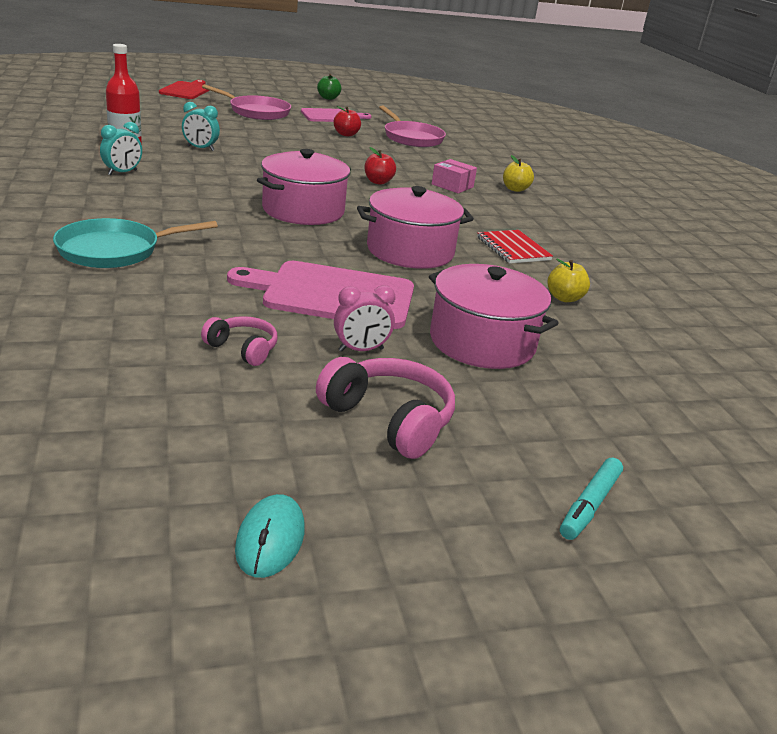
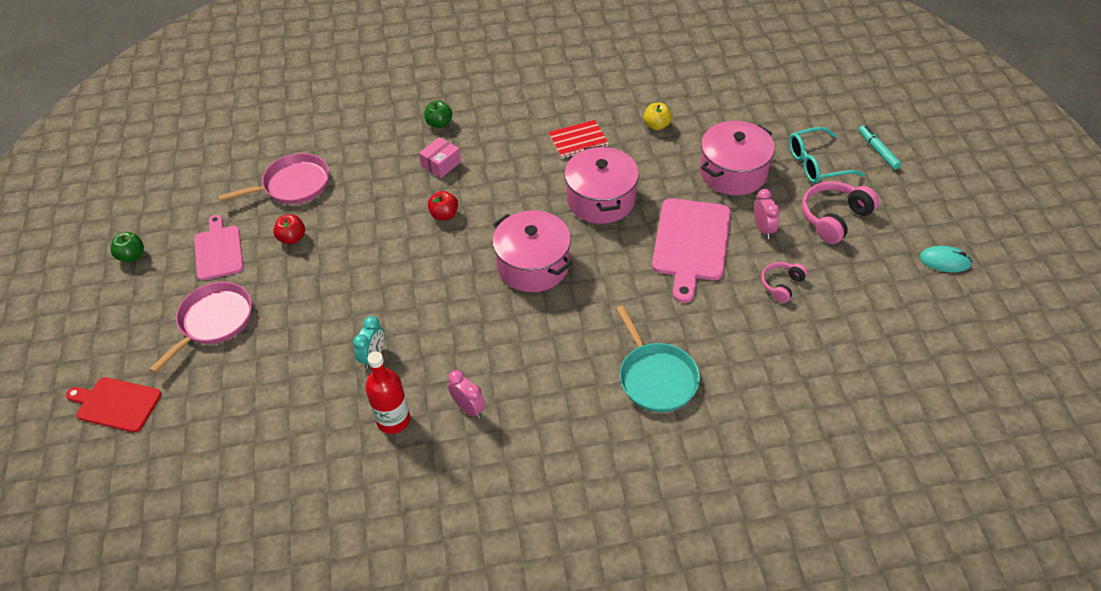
camera: 80 degrees left, 20 degrees up
(122, 172) = (469, 408): turquoise clock -> pink clock
(515, 189) = (439, 123): yellow apple -> green apple
(525, 422) = (816, 164): none -> turquoise glasses
(589, 505) = (878, 151): turquoise marker -> turquoise marker turned 150 degrees counterclockwise

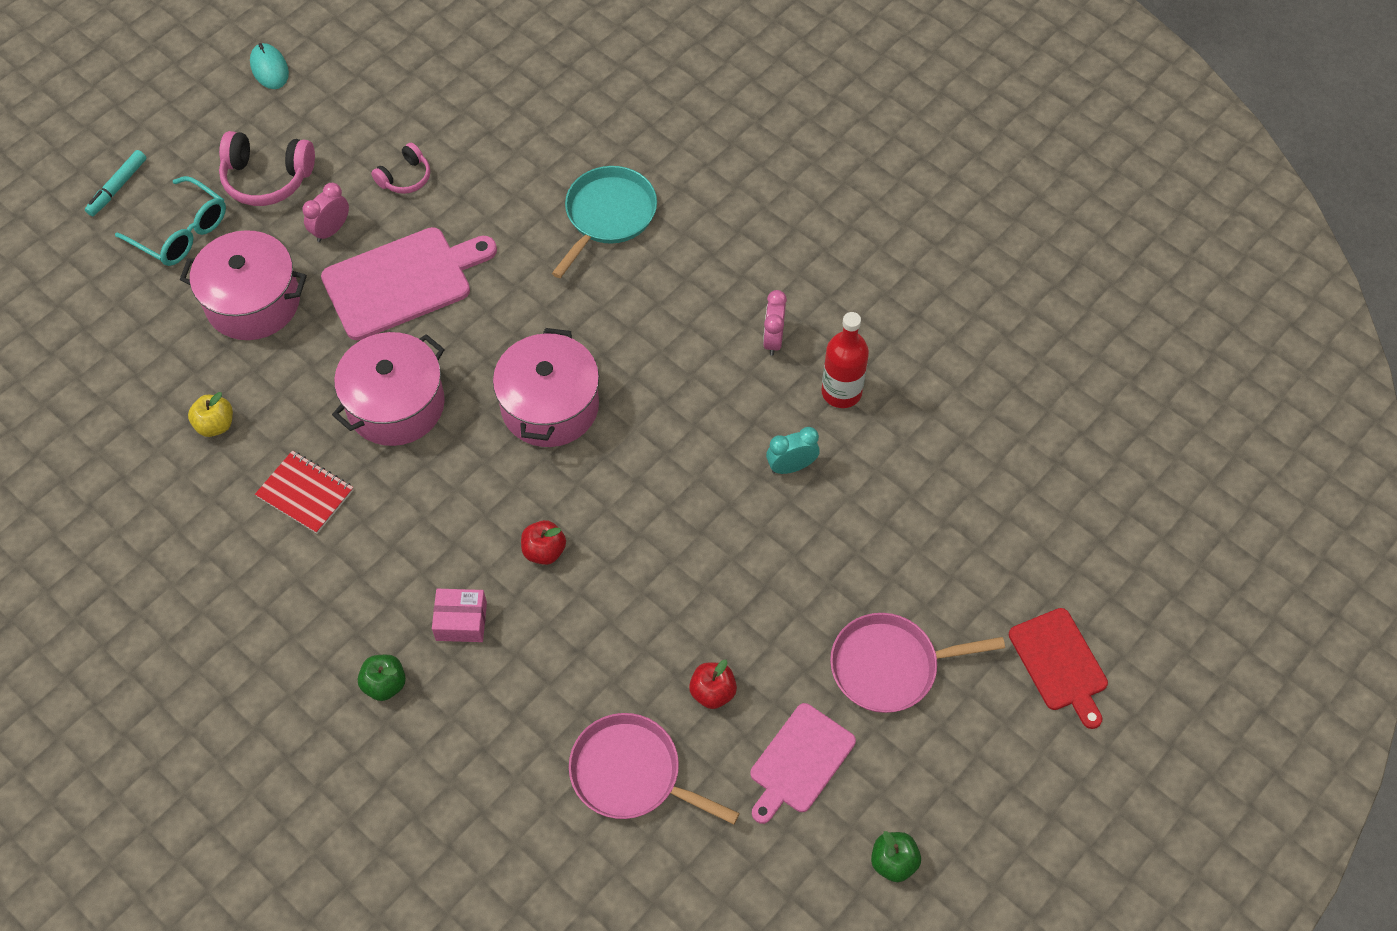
camera: 130 degrees left, 10 degrees up
(782, 285) = (405, 177): pink headphones -> pink headphones turned 45 degrees counterclockwise

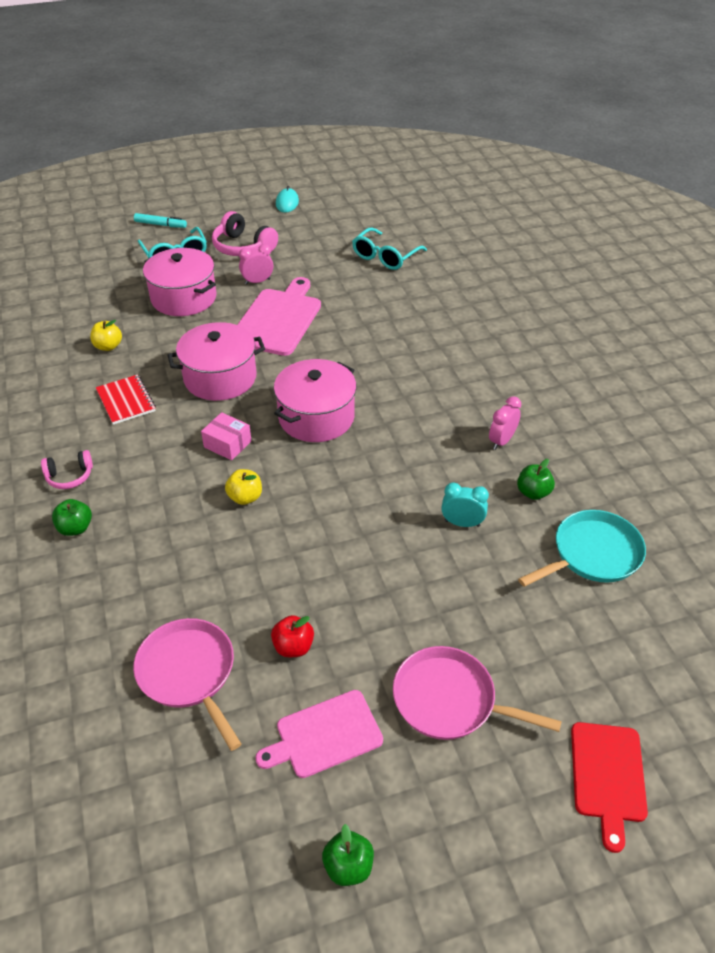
camera: 30 degrees right, 15 degrees down
(118, 187) = (160, 225): turquoise marker -> turquoise marker turned 135 degrees counterclockwise
(402, 281) = (278, 319): pink cutting board -> pink cutting board turned 75 degrees counterclockwise
(405, 177) = (321, 272): pink headphones -> pink headphones (70, 476)
(461, 621) = (156, 514): pink box -> pink box (227, 444)
(469, 113) = (385, 257): none -> turquoise glasses
(544, 551) = (245, 497): red apple -> yellow apple
(608, 215) = (434, 333): turquoise pan -> turquoise pan (593, 554)
(841, 392) = (533, 492): red bottle -> green apple

